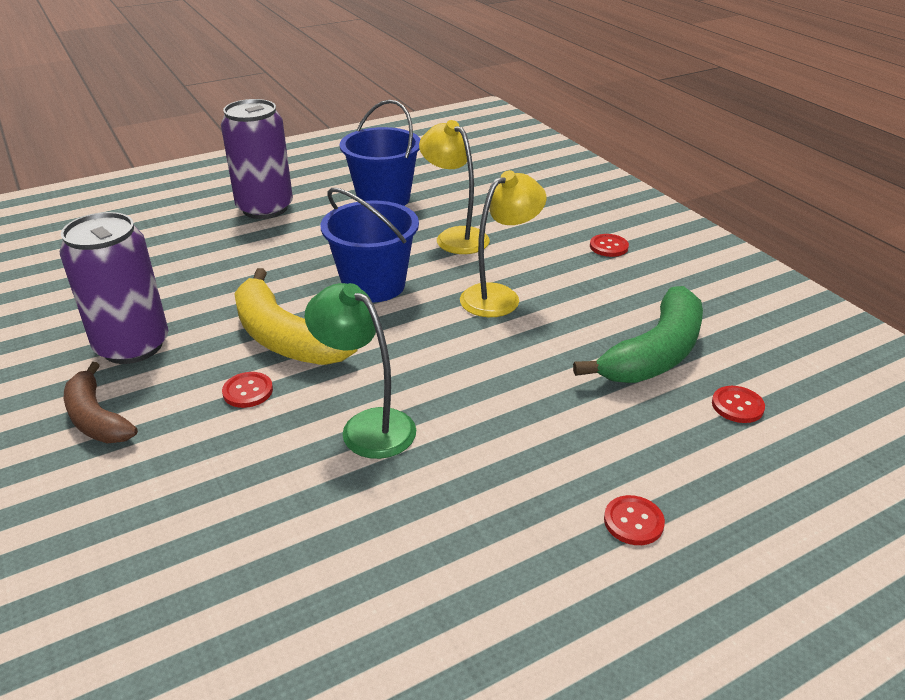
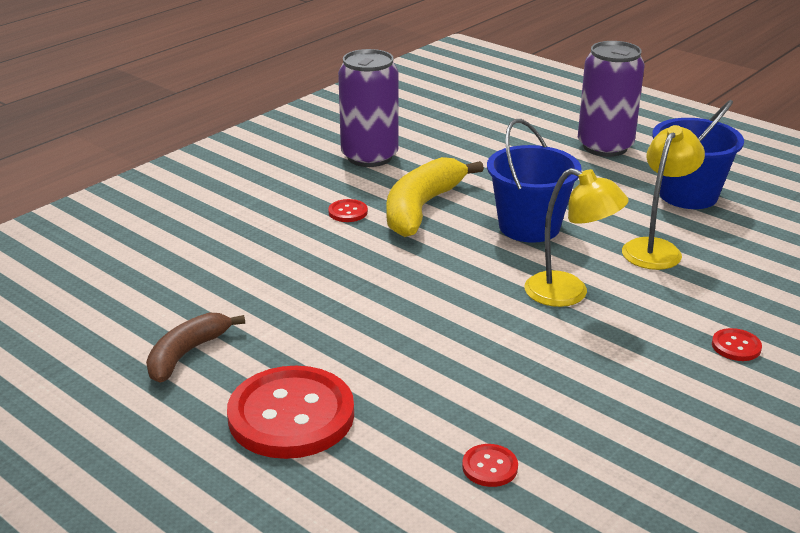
camera: 70 degrees right, 5 degrees down
(96, 418) = (288, 170): brown banana -> brown banana (186, 354)
(367, 426) = (338, 269): green lamp -> none
(633, 522) = (291, 415): red button -> red button, size x2.41
(655, 353) = (543, 403): green banana -> none

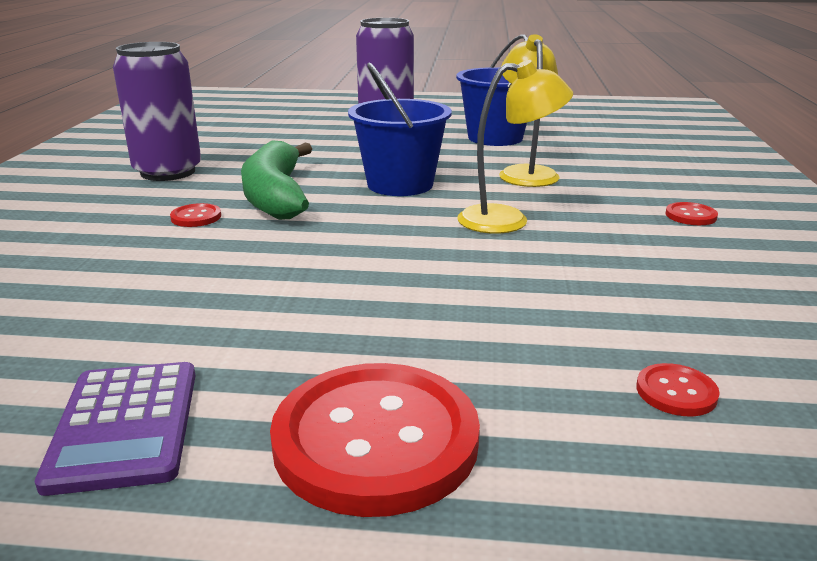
camera: 35 degrees left, 5 degrees down
(186, 354) = (125, 426): brown banana -> purple calculator
(421, 208) = (275, 196): yellow banana -> green banana

